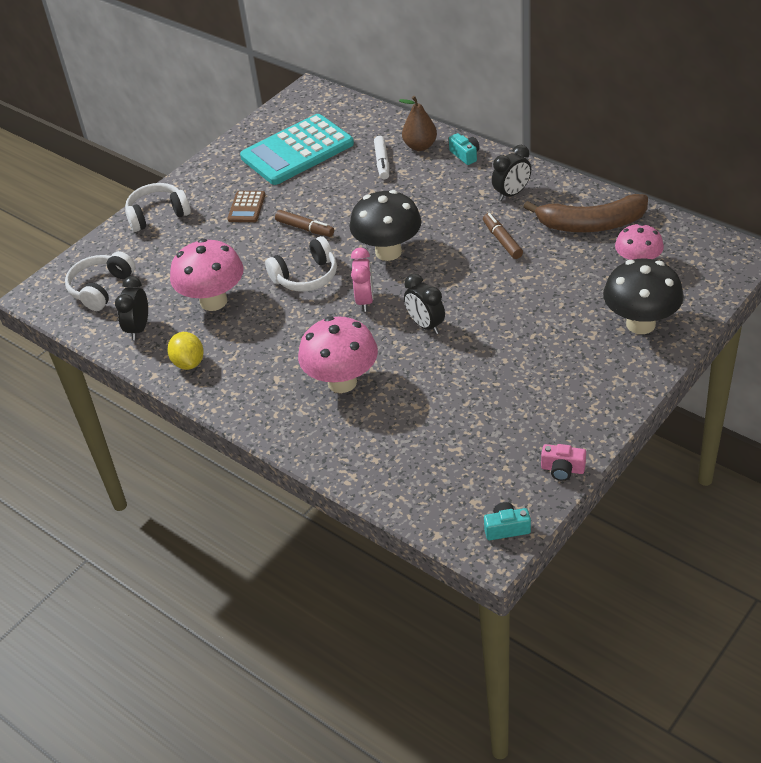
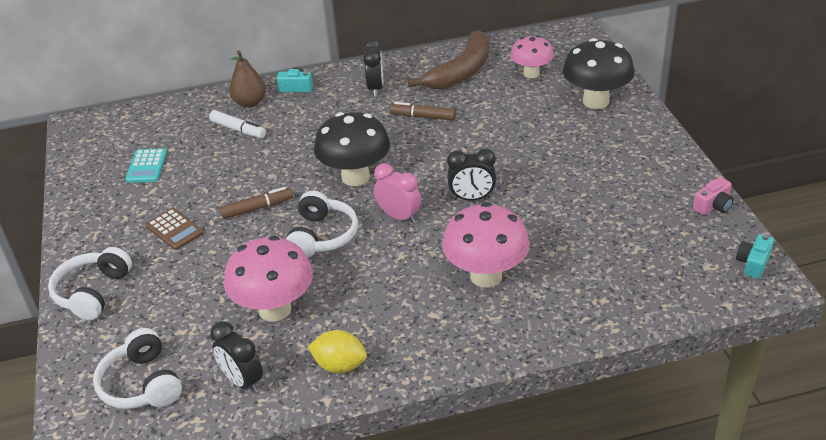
camera: 55 degrees left, 5 degrees down
(297, 151) = (147, 166): turquoise calculator -> turquoise calculator, size x0.44

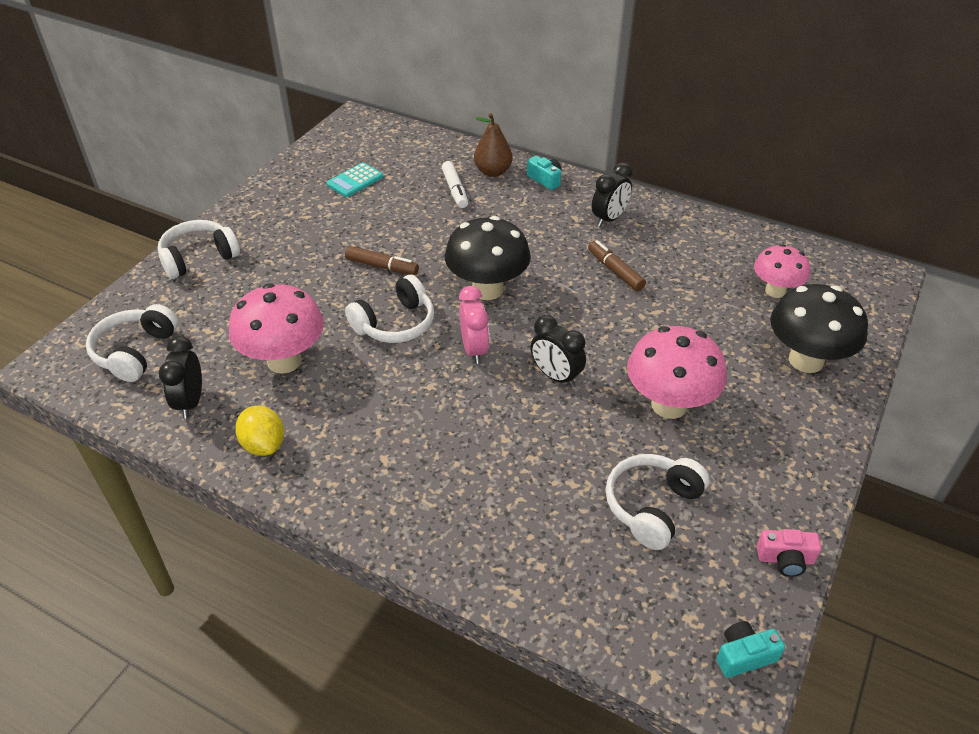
camera: 40 degrees right, 5 degrees up
(174, 229) = (307, 245): brown calculator -> none
(461, 72) = (708, 249): brown banana -> none
(486, 276) = (471, 458): pink mushroom -> pink mushroom (669, 405)
(619, 228) = (652, 506): none -> white headphones

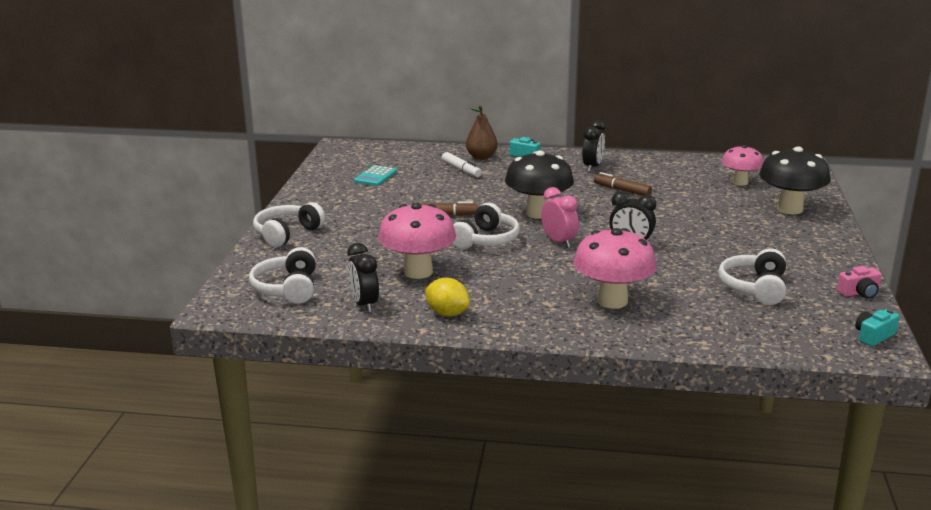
camera: 20 degrees left, 20 degrees down
(669, 405) = (721, 243): pink mushroom -> pink mushroom (612, 301)

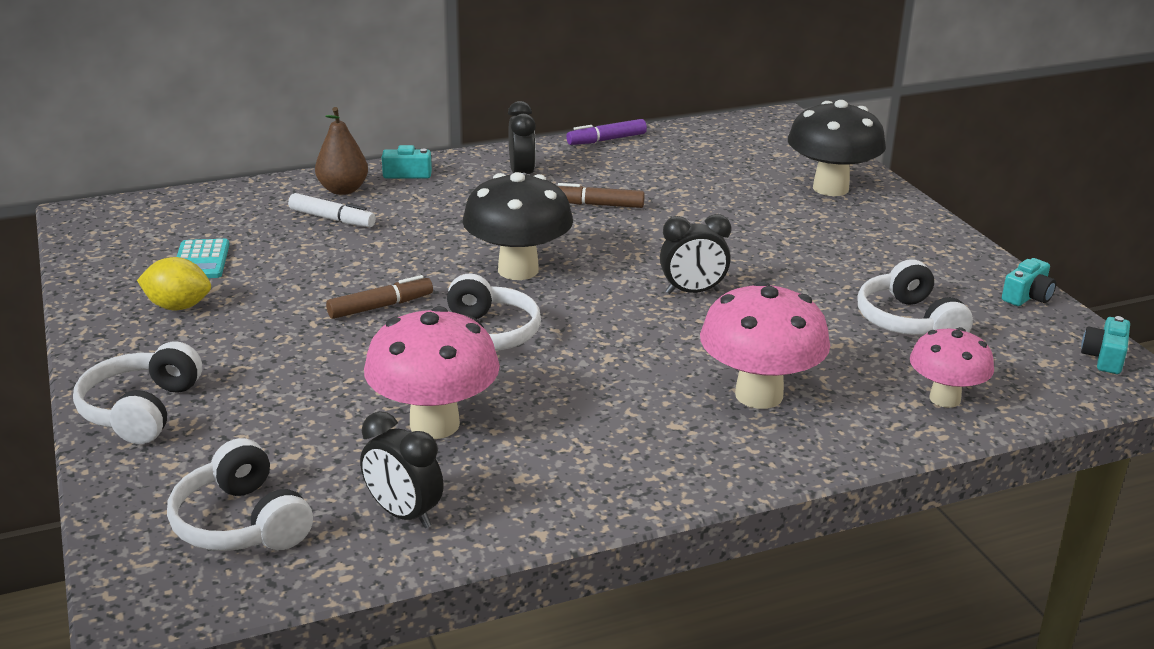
camera: 30 degrees left, 5 degrees up
(447, 313) = (551, 490): yellow lemon -> yellow lemon (178, 306)
(559, 242) = (593, 313): pink clock -> none
(666, 158) = (606, 140): none -> purple marker
(740, 182) = (734, 160): pink mushroom -> pink mushroom (944, 399)
(859, 293) = (1027, 296): pink camera -> turquoise camera

